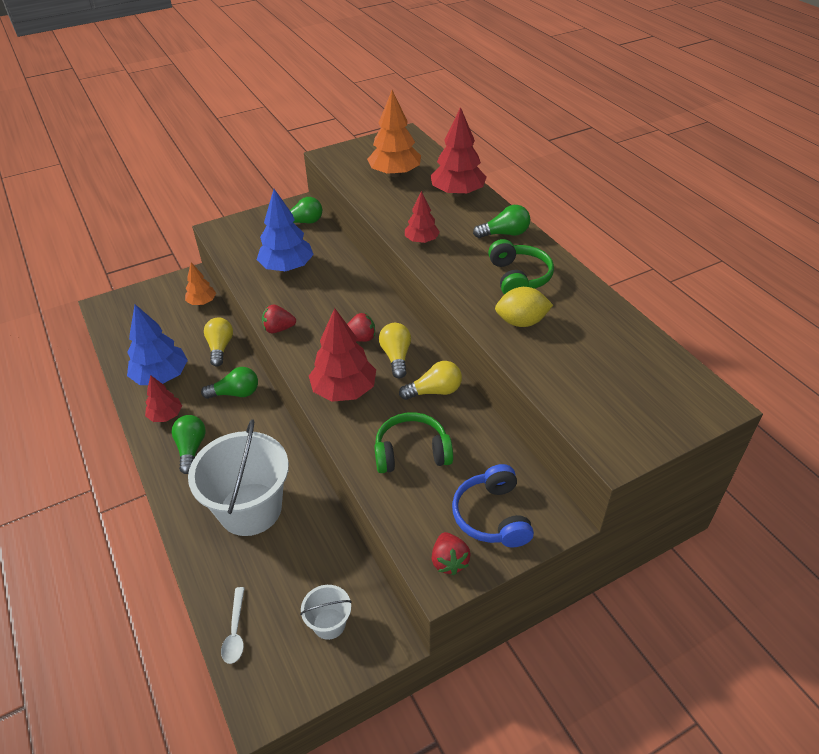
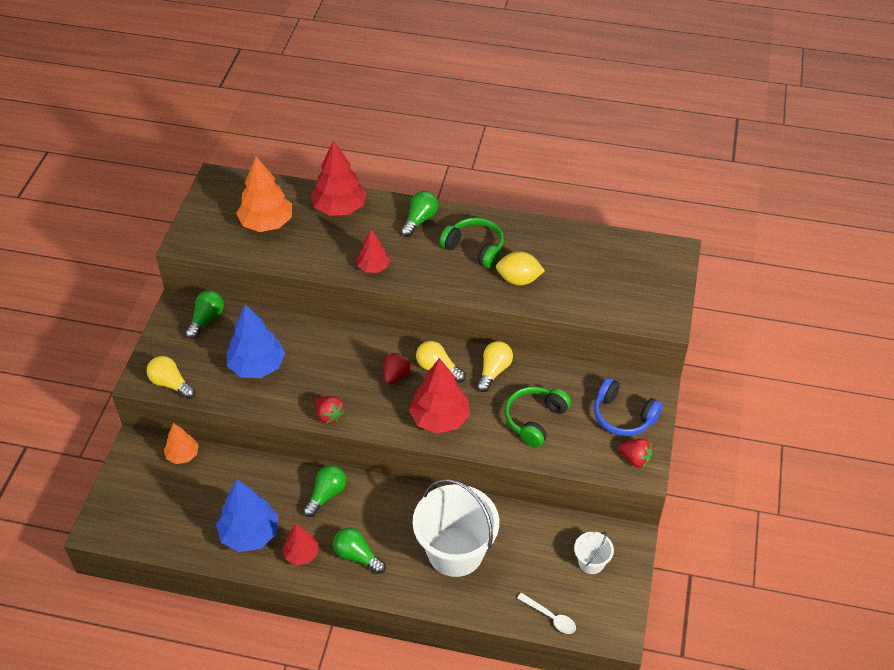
camera: 50 degrees left, 5 degrees up
(220, 348) = (259, 475): yellow light bulb -> yellow light bulb (171, 384)
(279, 329) = (329, 416): red strawberry -> red strawberry turned 75 degrees counterclockwise
(521, 322) = (518, 279): yellow lemon -> yellow lemon turned 60 degrees clockwise

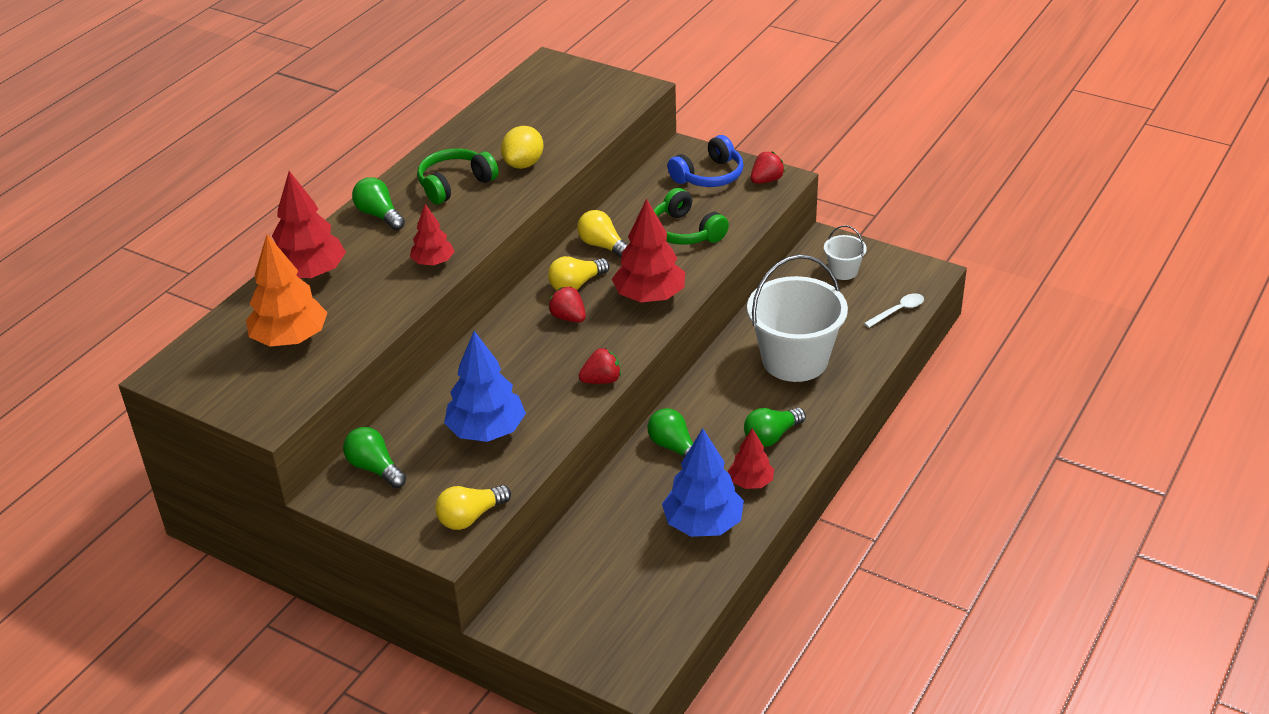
camera: 70 degrees left, 10 degrees down
(183, 455) = (549, 573): orange tree -> none

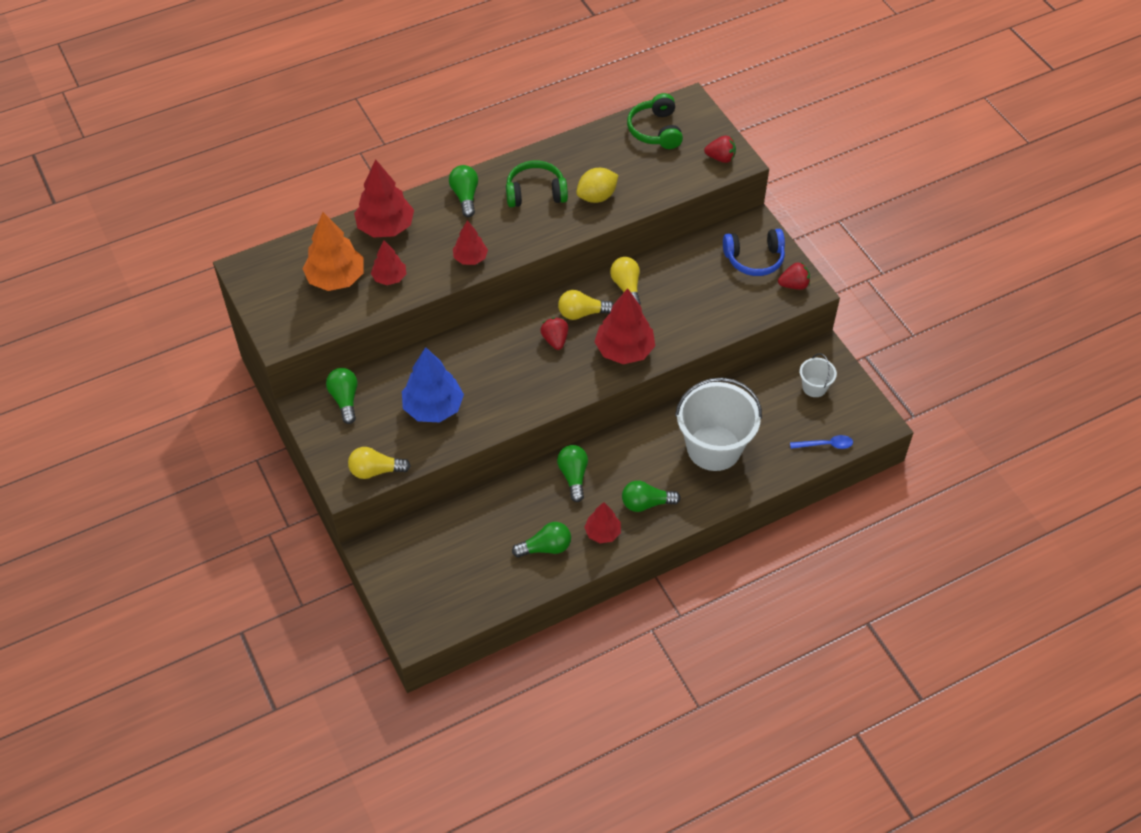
camera: 30 degrees right, 15 degrees up
(355, 314) = (389, 278): none -> red tree
(601, 380) = (537, 406): red strawberry -> red strawberry (720, 158)
(685, 232) = (695, 304): green headphones -> green headphones (655, 130)
(703, 524) = (545, 547): blue tree -> green light bulb
(898, 311) = (825, 445): white spoon -> blue spoon

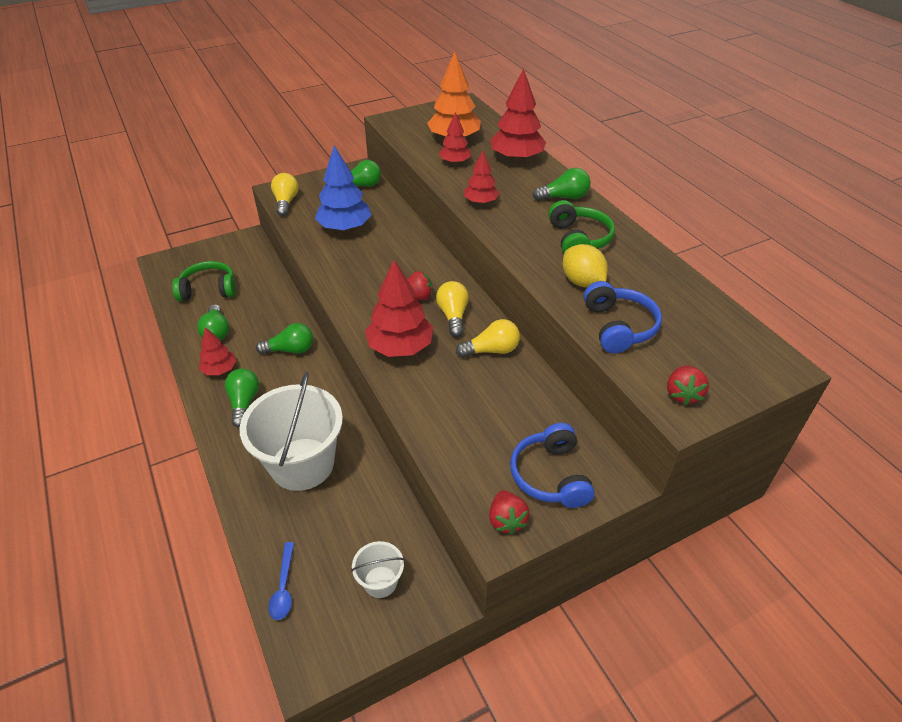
camera: 90 degrees right, 10 degrees down
(652, 181) = (618, 327): none -> blue headphones
(655, 130) = (713, 332): green headphones -> green headphones (208, 290)

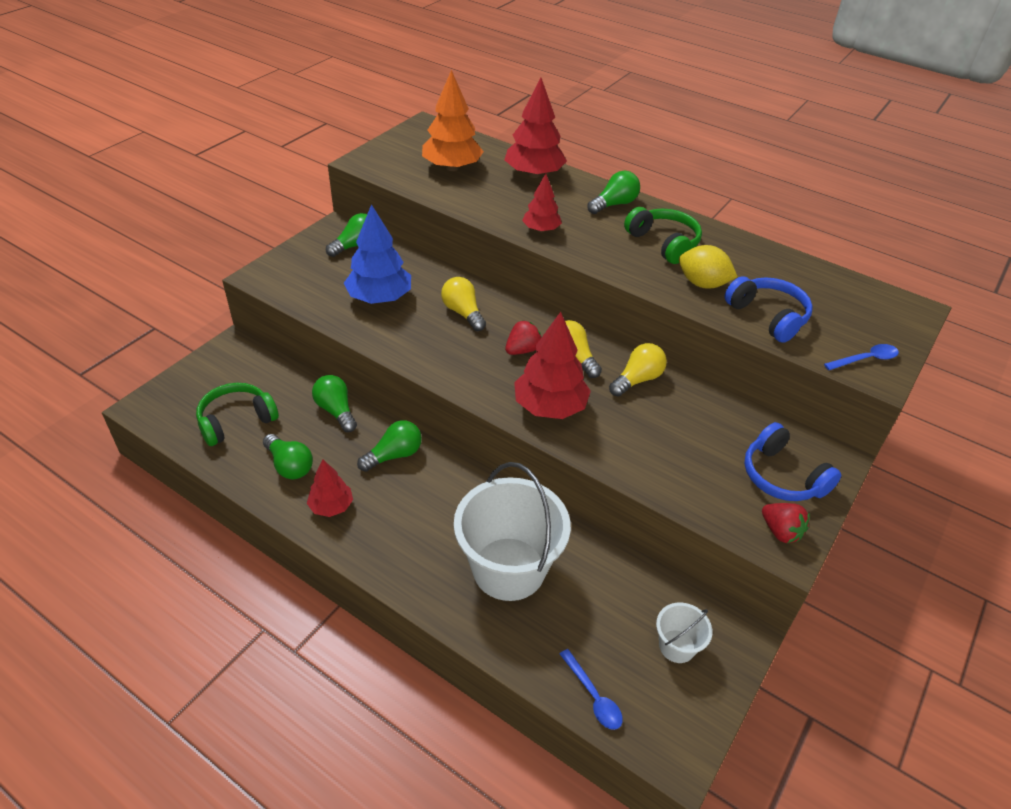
camera: 30 degrees left, 0 degrees up
(244, 403) = (391, 531): green light bulb -> green light bulb (336, 411)
(286, 202) = (284, 288): yellow light bulb -> yellow light bulb (463, 313)
(455, 162) = (476, 193): red tree -> none
(682, 394) = (865, 359): red strawberry -> blue spoon

